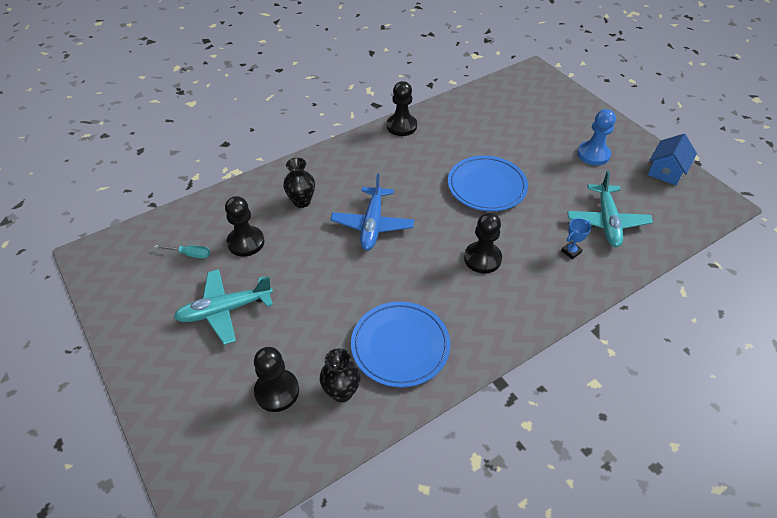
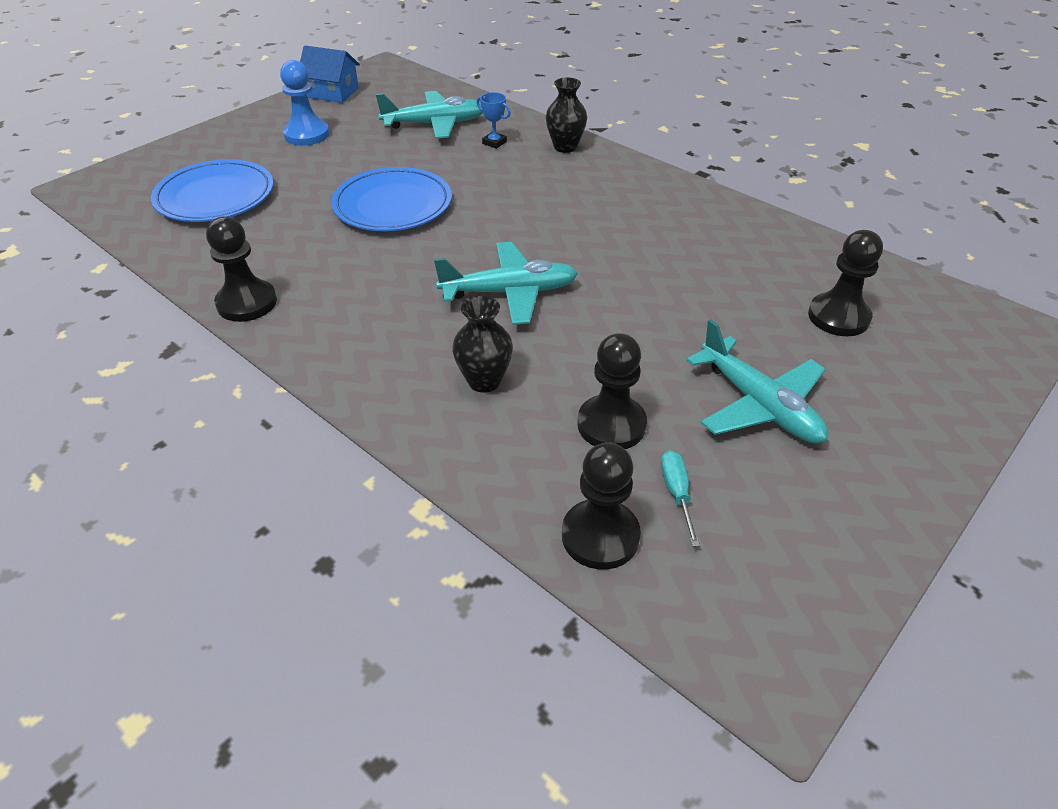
camera: 105 degrees left, 5 degrees down
(342, 392) = (797, 267): black vase -> black vase (565, 147)
(372, 225) = (510, 292): blue plane -> turquoise plane
(400, 346) = (704, 236): blue plate -> blue plate (215, 197)
(482, 258) = (534, 196): black pawn -> black pawn (600, 536)

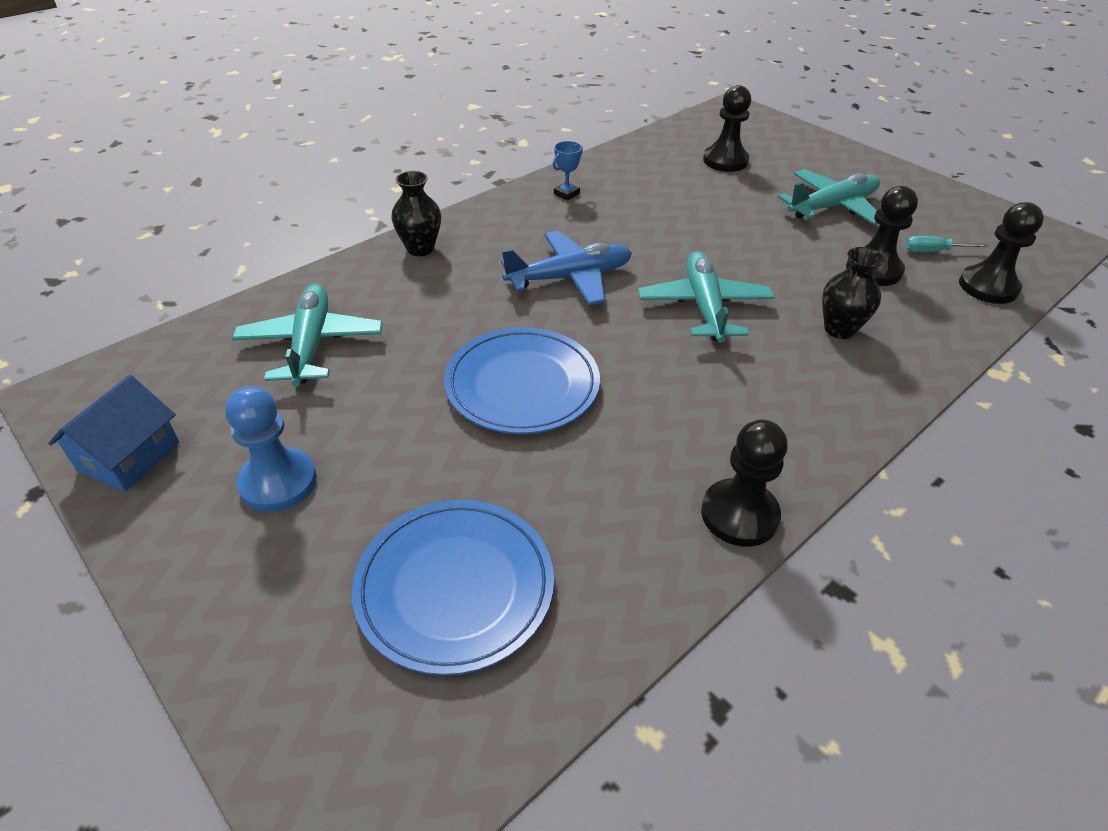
camera: 85 degrees left, 0 degrees up
(494, 143) = (388, 297): blue trophy -> blue trophy (566, 194)
(540, 218) = (570, 278): none -> blue plane

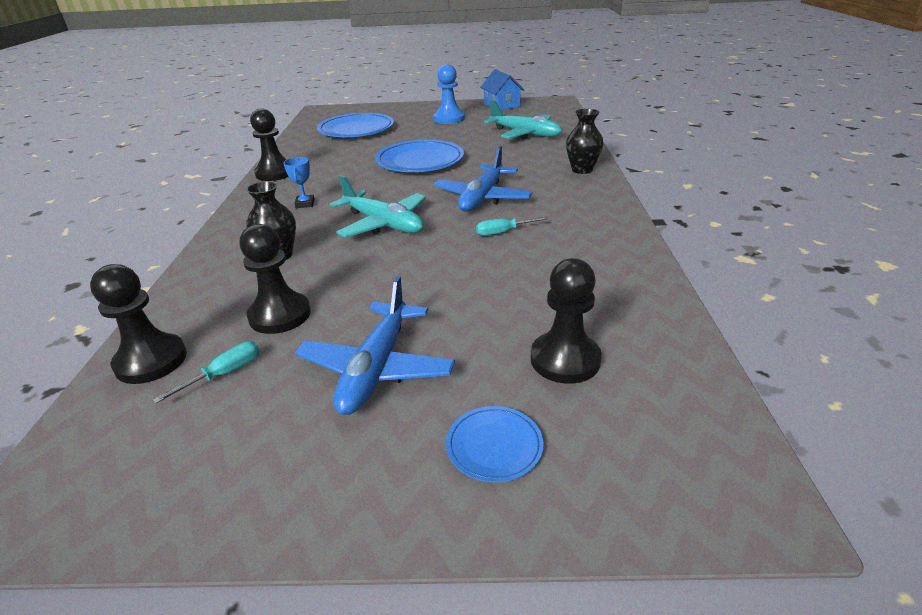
camera: 135 degrees right, 10 degrees down
(566, 194) = (598, 236): blue trophy -> blue trophy (305, 204)
(622, 235) = (503, 232): none -> turquoise screwdriver
(807, 157) = (494, 446): none -> blue plate
(832, 207) = (376, 368): turquoise plane -> blue plane

